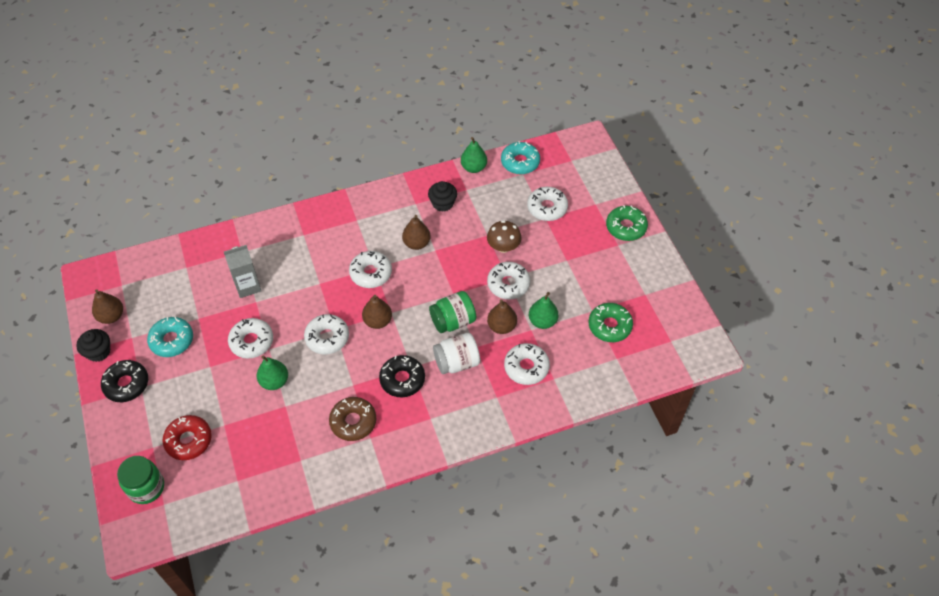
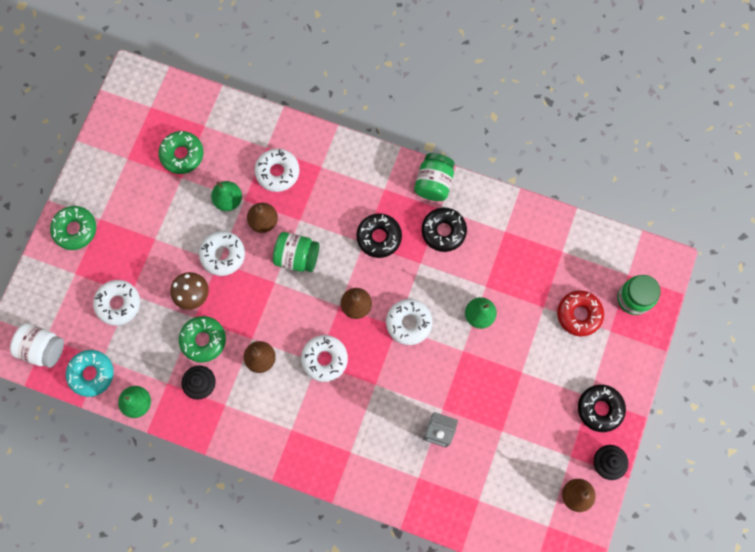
camera: 140 degrees left, 20 degrees up
(172, 340) = (538, 425): turquoise donut -> none
(251, 341) = (472, 369): white donut -> none
(353, 422) = (443, 231): brown donut -> black donut
(393, 453) = (433, 183): none -> green jar
(457, 362) = (325, 218): white jar -> white jar (43, 348)
(467, 227) = (203, 340): none -> green donut

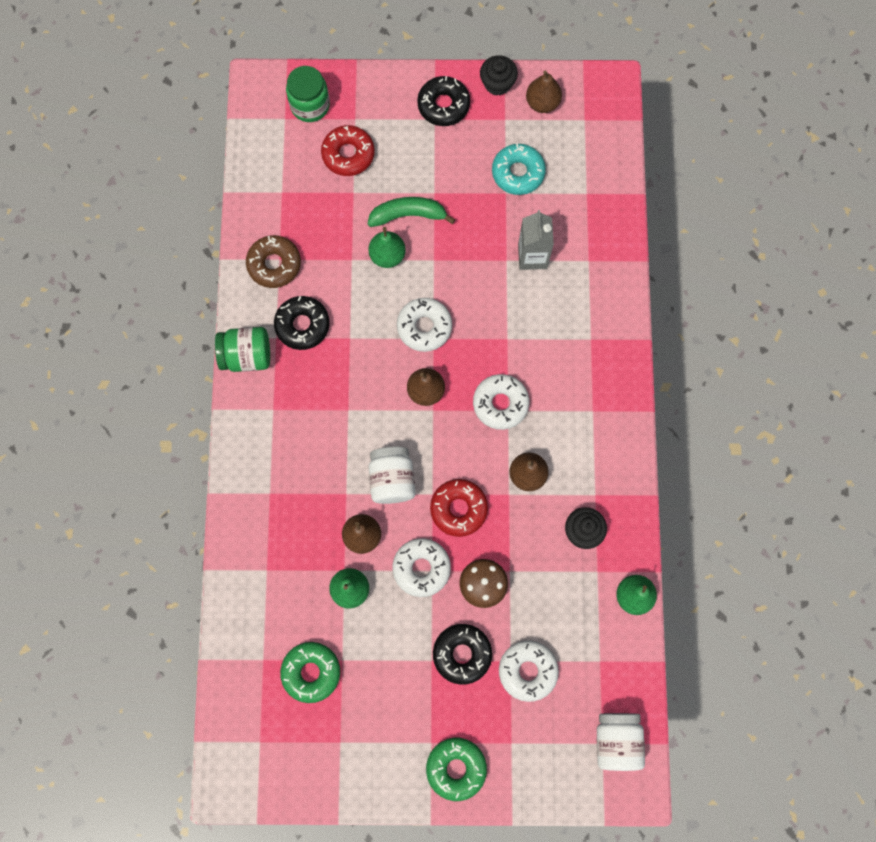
camera: 110 degrees left, 0 degrees up
(91, 374) = (622, 666): turquoise donut -> turquoise donut (518, 173)
(203, 340) = (531, 549): green donut -> none
(255, 297) = (458, 509): none -> red donut
(277, 172) = (294, 543): white donut -> none
(297, 257) = (392, 479): green jar -> white jar
(379, 237) = (335, 394): black donut -> black donut (462, 654)
(501, 226) = (274, 264): none -> brown donut
(509, 344) = (408, 215): none -> green banana

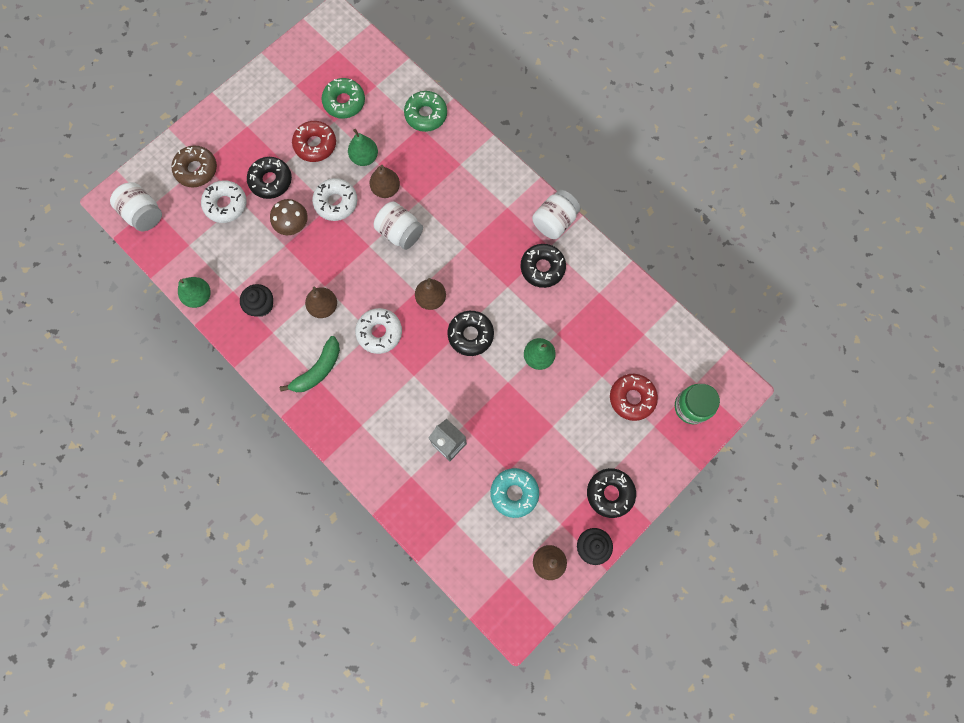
camera: 135 degrees right, 0 degrees up
(247, 355) = (554, 221): green jar -> white jar
(274, 264) = (598, 286): brown donut -> brown donut (196, 169)
(408, 215) = (553, 395): green banana -> green banana (318, 370)
(424, 327) = (470, 335): white donut -> black donut
(456, 768) = (222, 126): green donut -> green donut (426, 115)
(458, 509) = (346, 251): red donut -> red donut (315, 145)

